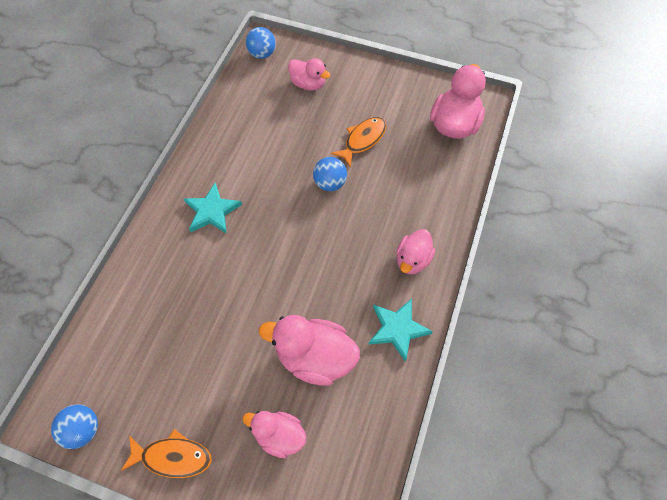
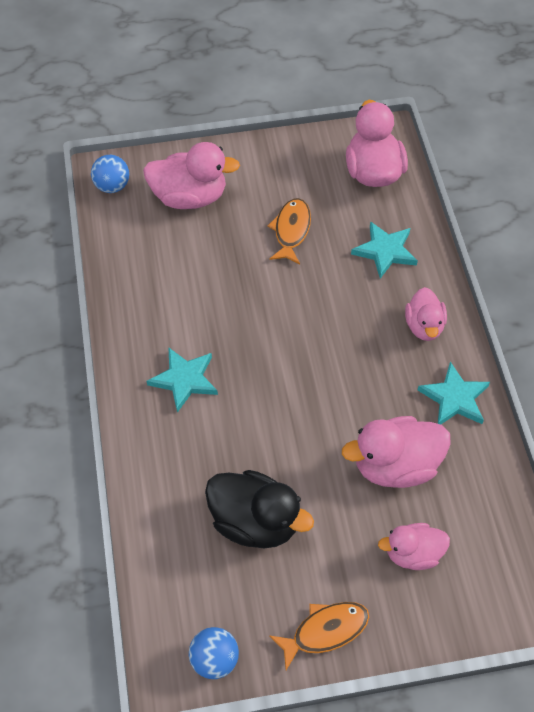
camera: 30 degrees left, 5 degrees down
(184, 342) = (255, 522): none -> black duck
(308, 84) = (189, 197): pink duck -> pink duck, size x1.60
(330, 183) = (289, 291): blue ball -> none
(422, 188) = (385, 251): none -> turquoise star

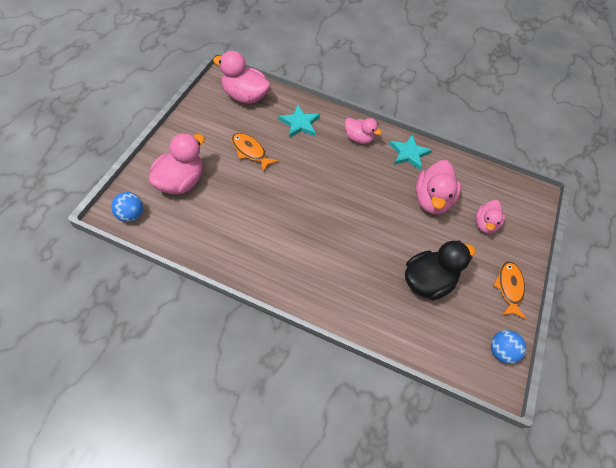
camera: 65 degrees left, 0 degrees up
(184, 380) = (310, 261): turquoise star -> none

